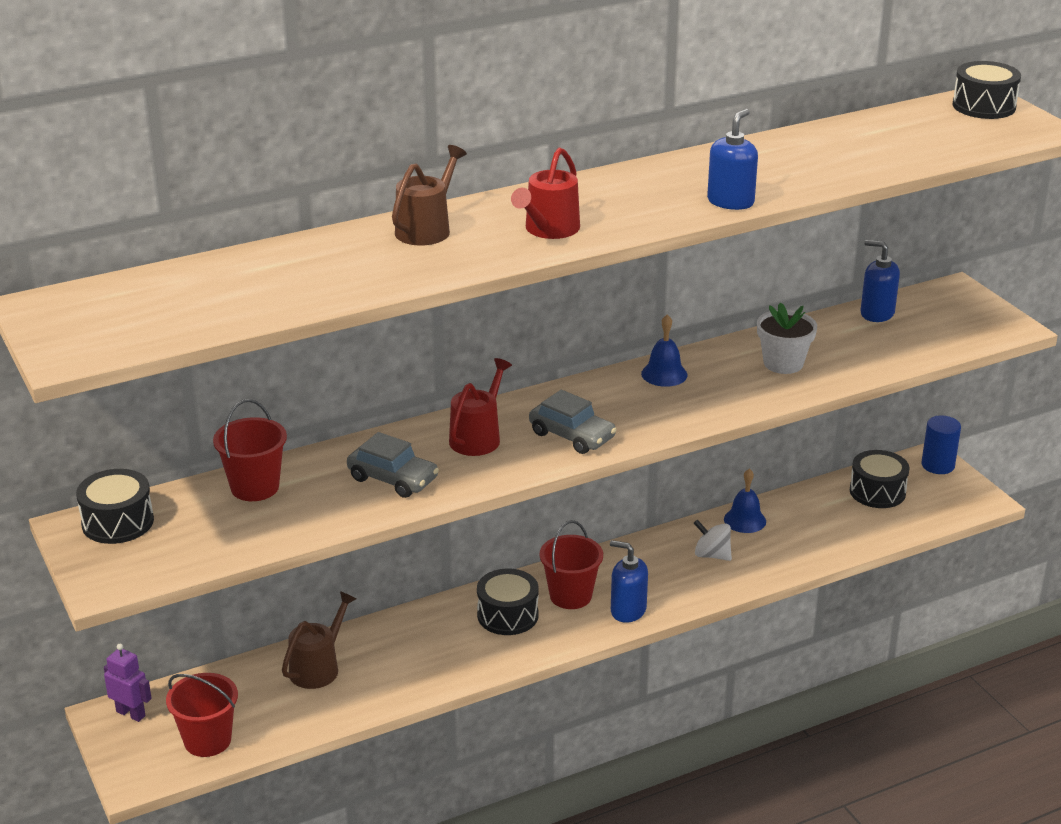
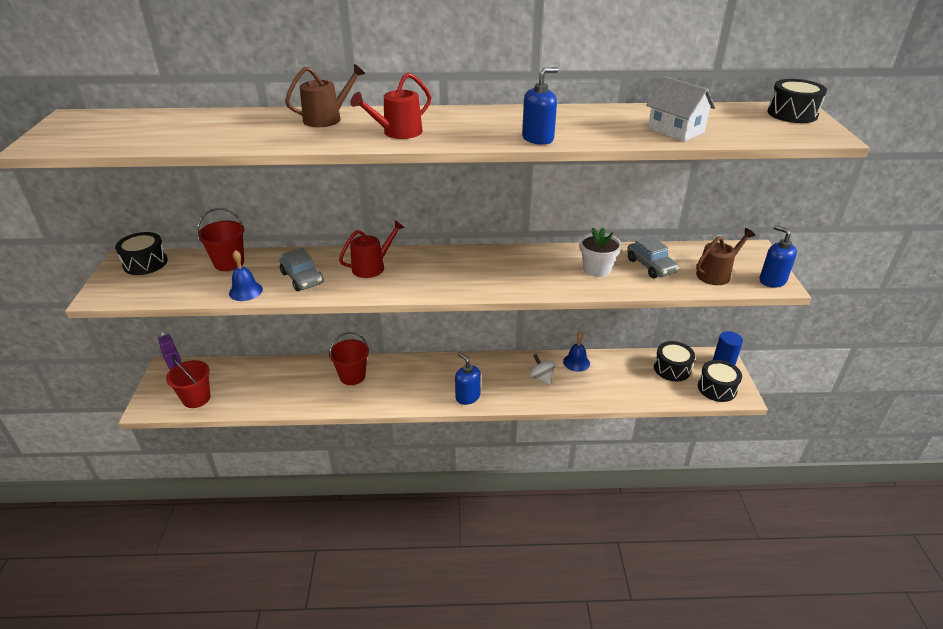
camera: 25 degrees right, 5 degrees up
(318, 667) = (282, 376): brown watering can -> brown watering can (716, 274)
(507, 615) = (400, 378): black drum -> black drum (717, 388)
(570, 596) = (442, 377): red bucket -> red bucket (352, 376)
(572, 435) = (426, 280): grey car -> grey car (651, 266)
(664, 374) = (515, 257): blue bell -> blue bell (245, 291)
(876, 313) = (686, 252): blue soap dispenser -> blue soap dispenser (772, 280)
(877, 157) = (675, 131): none -> white house

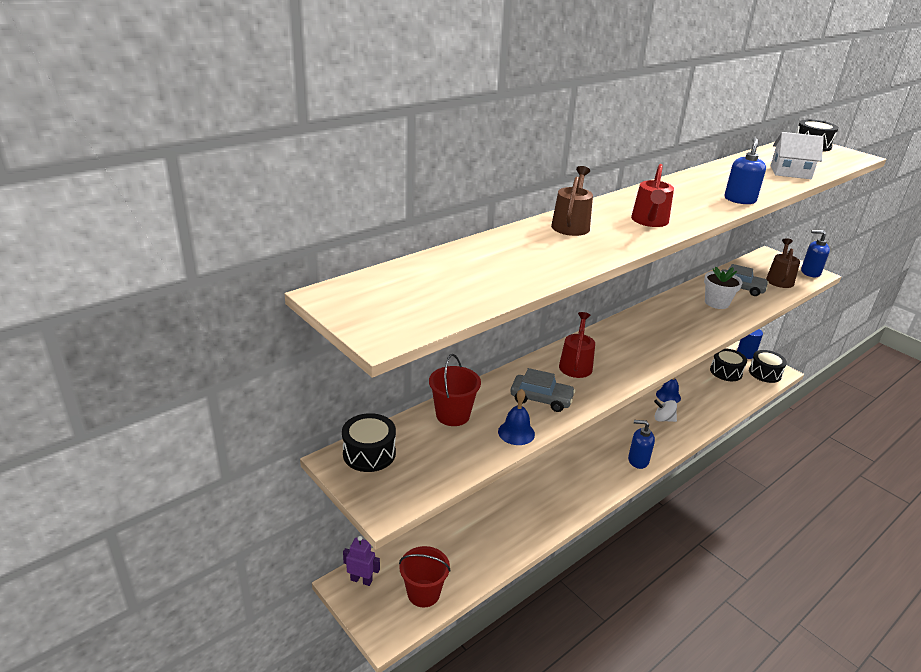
camera: 40 degrees left, 5 degrees down
(352, 376) = (532, 492): red bucket -> none

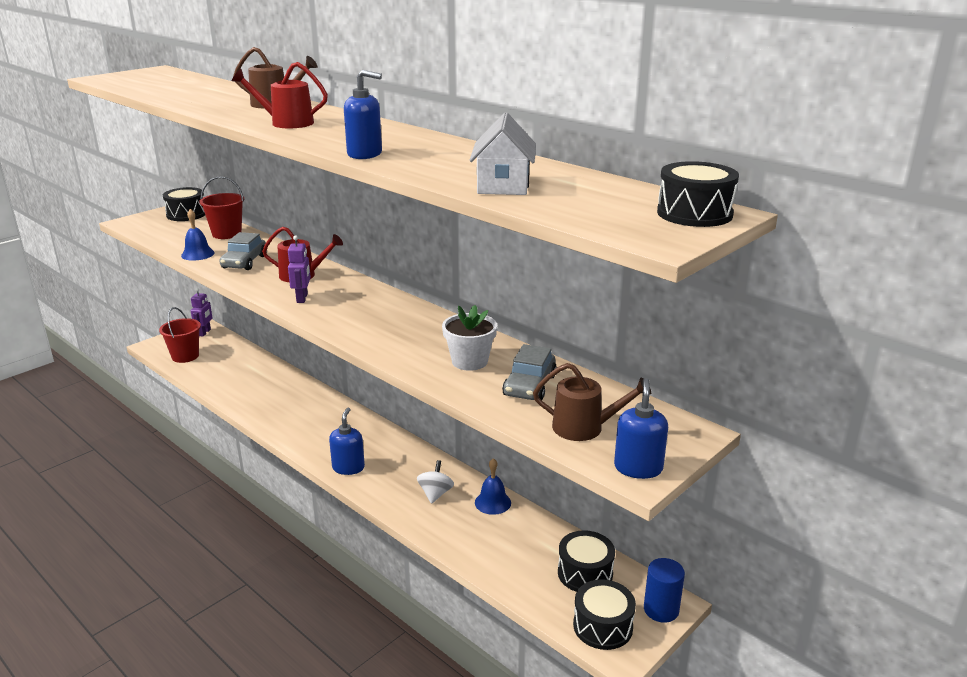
camera: 85 degrees right, 5 degrees down
(627, 365) = (302, 298): none -> purple robot

